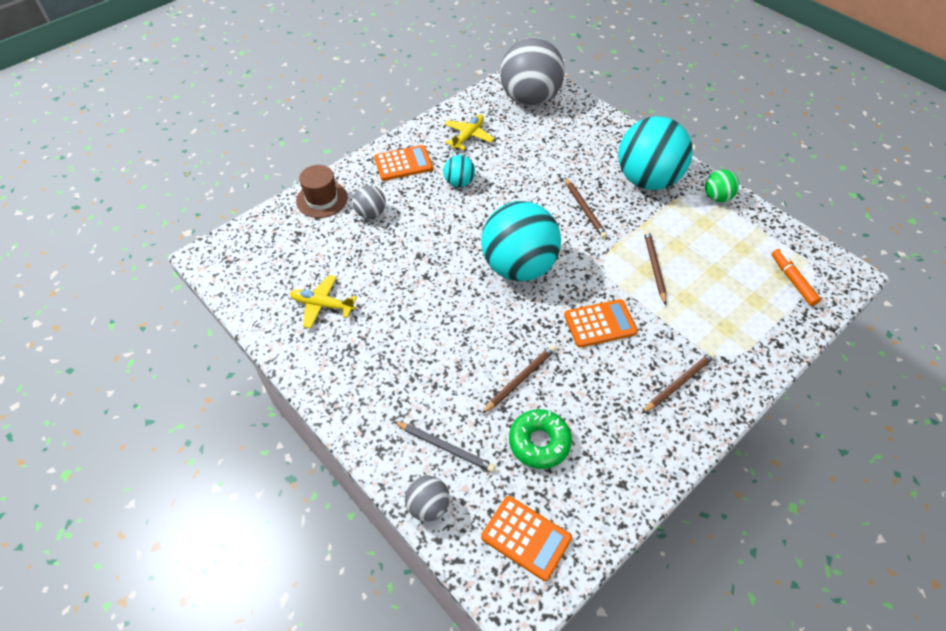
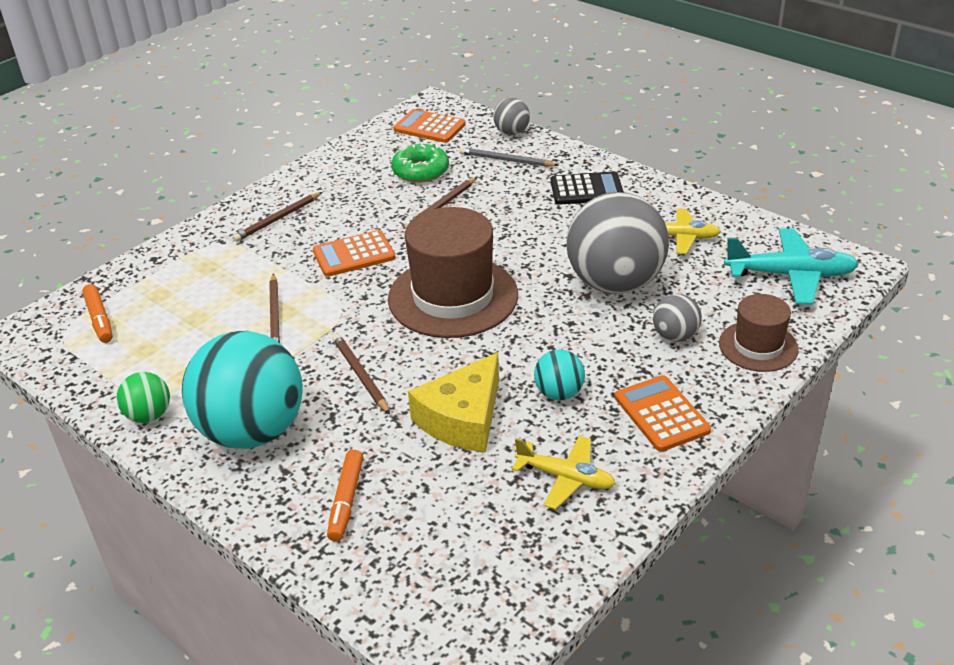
camera: 175 degrees right, 15 degrees down
(262, 254) = (790, 275): none -> turquoise plane
(377, 382) = (586, 189): none -> black calculator
(403, 163) = (661, 414): orange calculator -> orange calculator turned 90 degrees clockwise
(468, 136) = (566, 478): yellow plane -> yellow plane turned 90 degrees counterclockwise
(518, 267) = (453, 297): turquoise ball -> brown hat
(520, 174) = (463, 418): none -> yellow cheese
(529, 99) = (458, 581): grey ball -> grey ball (615, 283)
(586, 137) = (346, 501): none -> orange marker

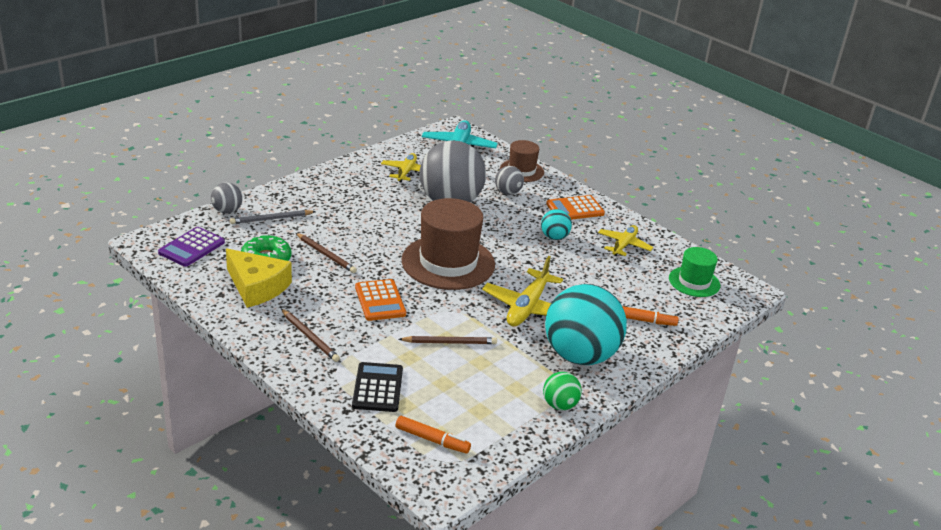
camera: 90 degrees left, 5 degrees down
(99, 319) = (432, 440): orange marker -> orange marker turned 45 degrees clockwise
(360, 375) = (527, 307): brown pencil -> yellow plane
(429, 127) = (191, 247): orange calculator -> purple calculator
(463, 418) = (574, 272): yellow cheese -> yellow cheese (257, 287)
(475, 575) = (694, 282): none -> green hat
(506, 160) = (271, 219): grey pencil -> grey pencil turned 45 degrees clockwise
(586, 189) = (332, 193): black calculator -> black calculator (377, 388)

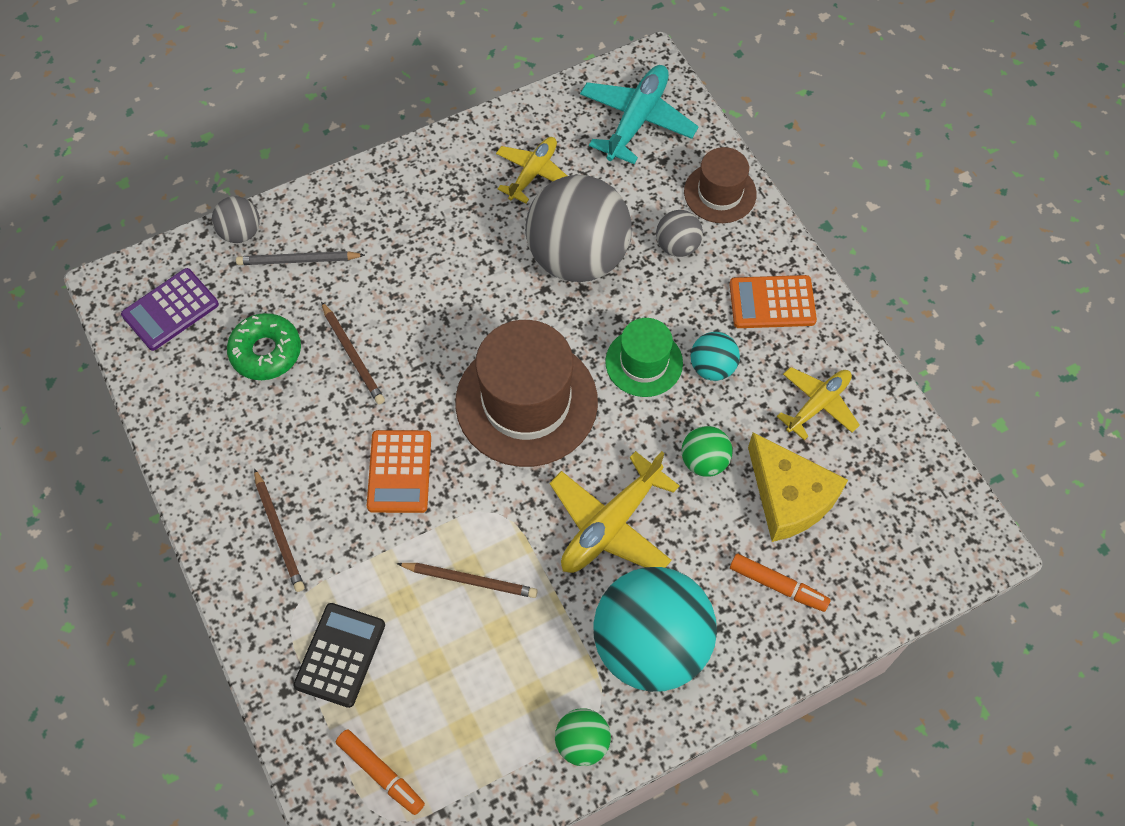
camera: 20 degrees right, 30 degrees up
(257, 287) = (237, 412): yellow cheese -> yellow cheese (789, 497)
(570, 275) = (704, 461): none -> green ball
(694, 282) = (898, 511): green hat -> green hat (644, 362)

